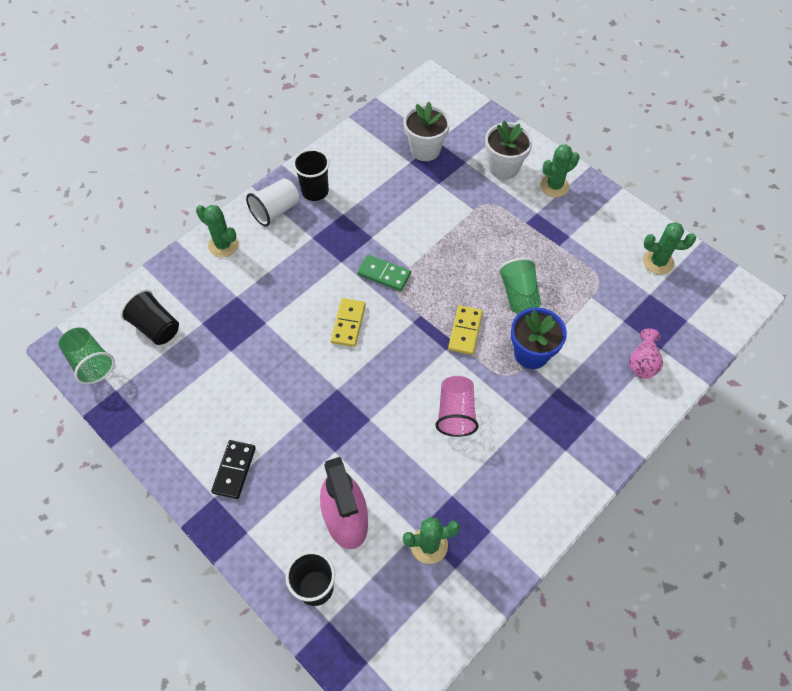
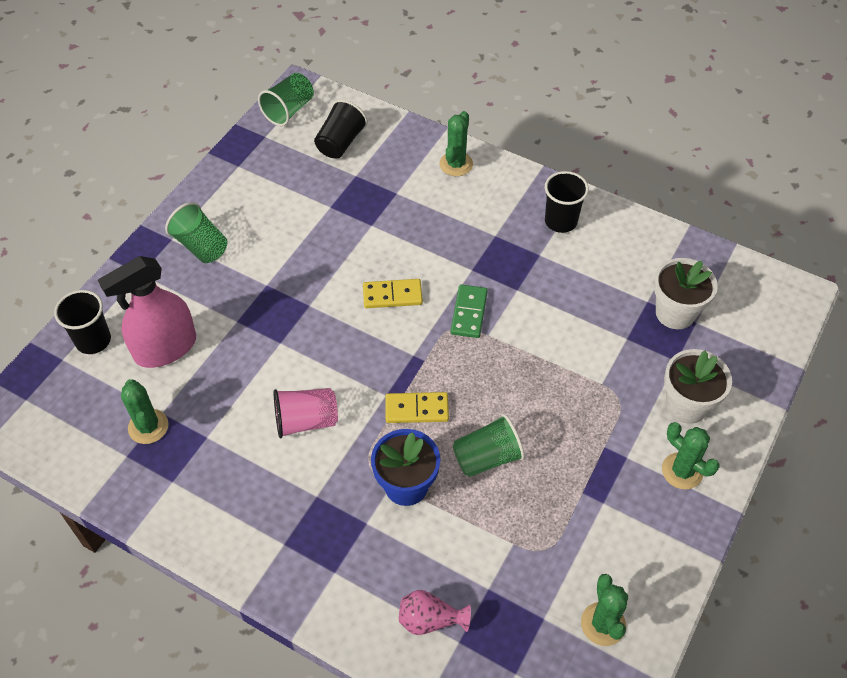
camera: 75 degrees right, 5 degrees down
(234, 470) = (201, 246): black domino -> green cup
(275, 211) = (518, 194): white cup -> none

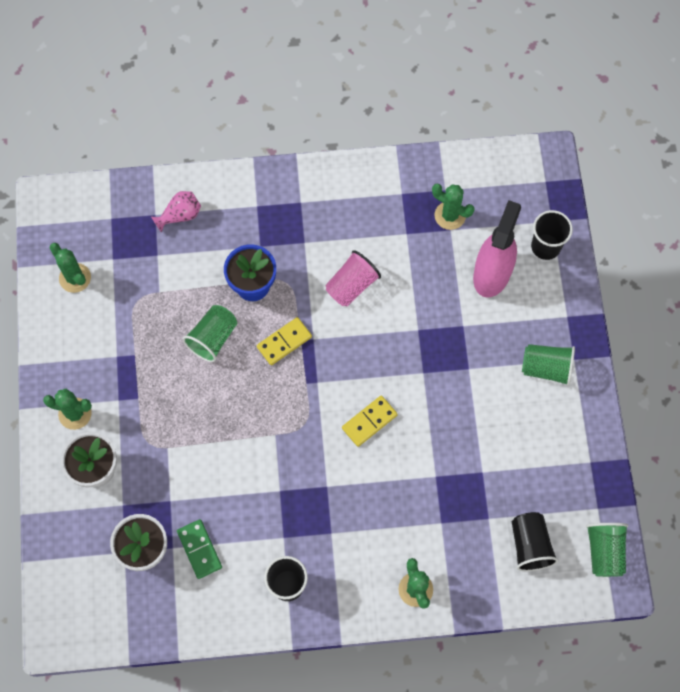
camera: 145 degrees right, 15 degrees up
(469, 313) = (302, 444): green domino -> green domino (199, 549)

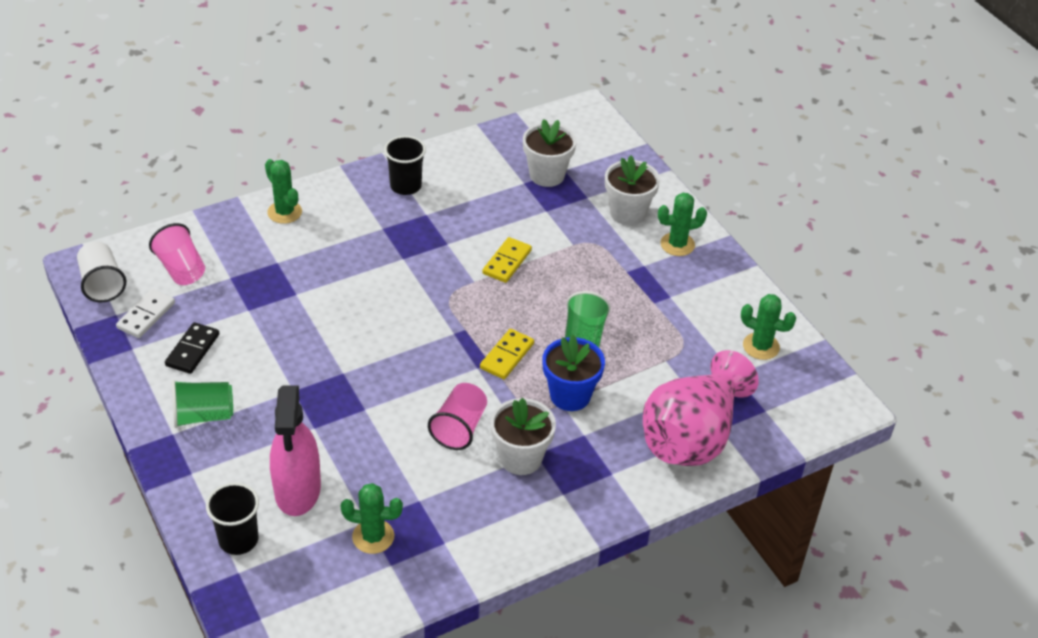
camera: 155 degrees right, 25 degrees down
(180, 215) = (692, 436): pink vase -> pink vase, size x2.33
(199, 549) = (499, 187): green domino -> none
(317, 242) = (521, 458): none -> white flower pot
(369, 421) = (383, 317): yellow domino -> yellow domino (507, 262)
(530, 545) = (181, 269): black cup -> pink cup
(540, 442) = (192, 350): none -> black domino
(572, 497) = (146, 316): none -> white domino
(604, 551) = (102, 284): green cup -> white cup

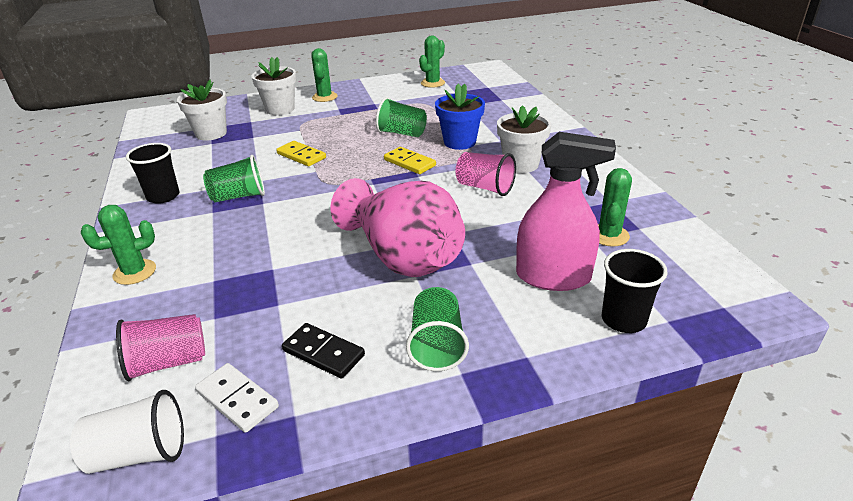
camera: 75 degrees left, 10 degrees down
(413, 238) = (239, 196): none -> green cup
(692, 436) = (507, 107): pink vase -> pink vase (403, 257)

